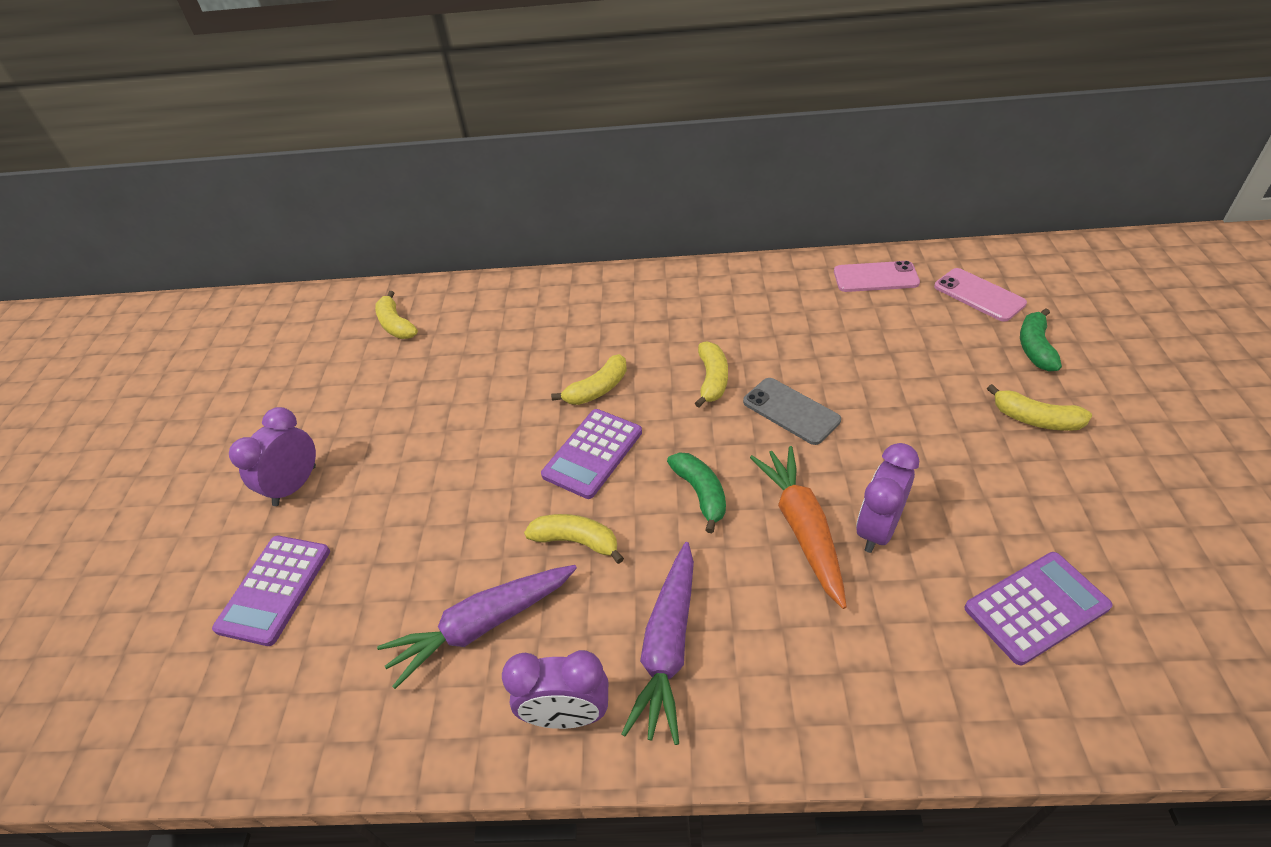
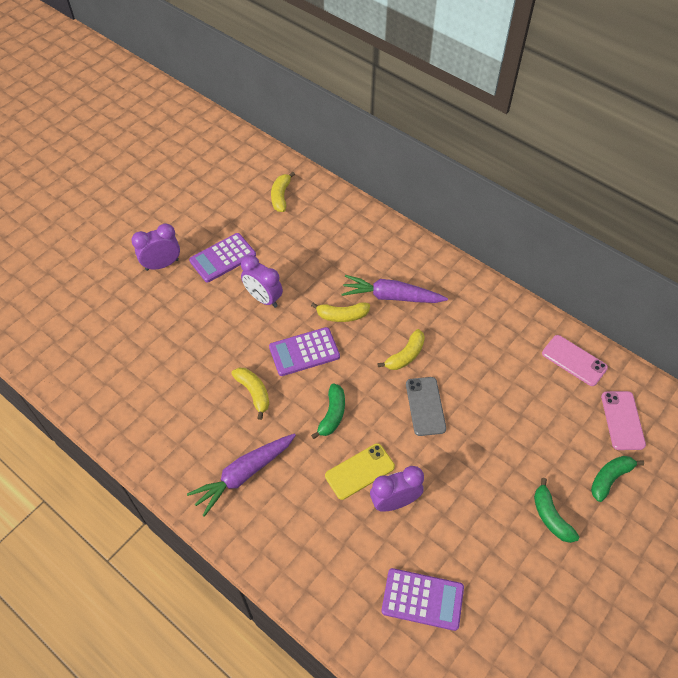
camera: 35 degrees right, 10 degrees up
(274, 589) = (116, 314): purple calculator -> purple calculator (223, 258)
(482, 626) = (180, 401): purple carrot -> purple carrot (391, 296)
(567, 715) = (178, 468): purple clock -> purple clock (263, 298)
(802, 528) = (360, 471): orange carrot -> yellow phone
(1035, 419) = (550, 516): yellow banana -> green banana

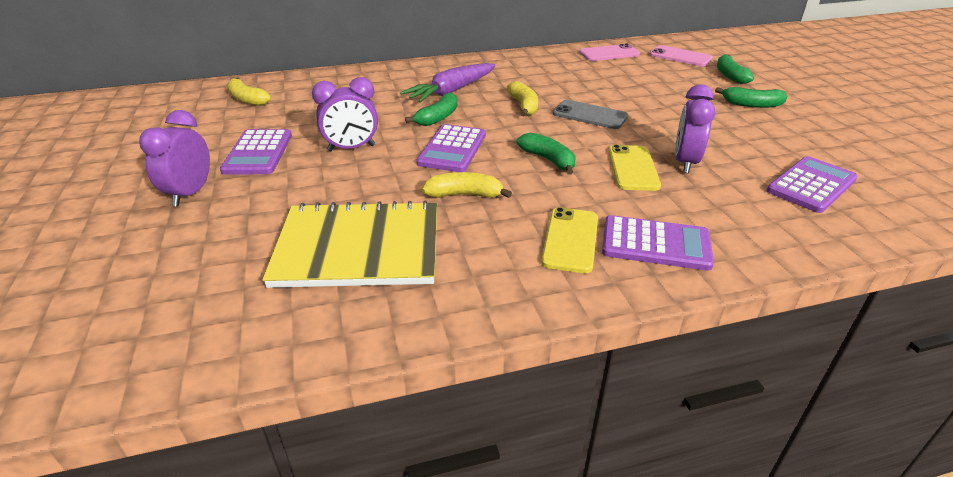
camera: 55 degrees left, 20 degrees down
(167, 376) = (358, 248): none -> yellow notebook
(244, 474) = (570, 240): purple carrot -> yellow phone
(270, 522) = (655, 244): none -> purple calculator
(342, 316) = (438, 118): yellow banana -> green banana

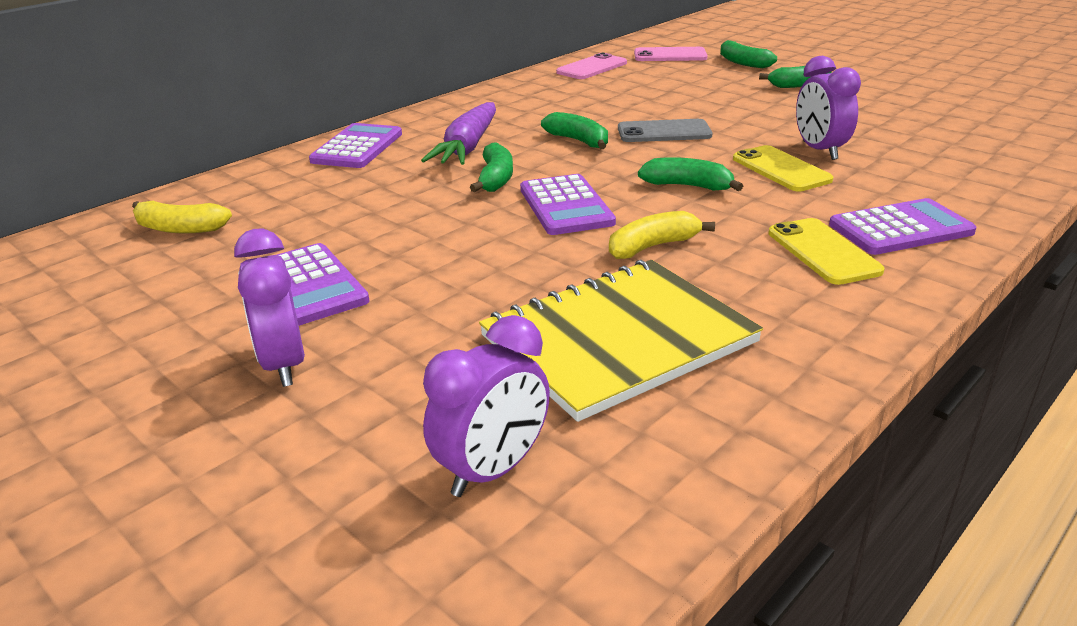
camera: 30 degrees left, 5 degrees down
(351, 148) = (436, 241): purple clock -> purple clock (493, 470)
(524, 106) = (579, 141): yellow banana -> green banana
(811, 185) = (947, 139): purple calculator -> purple calculator (357, 147)

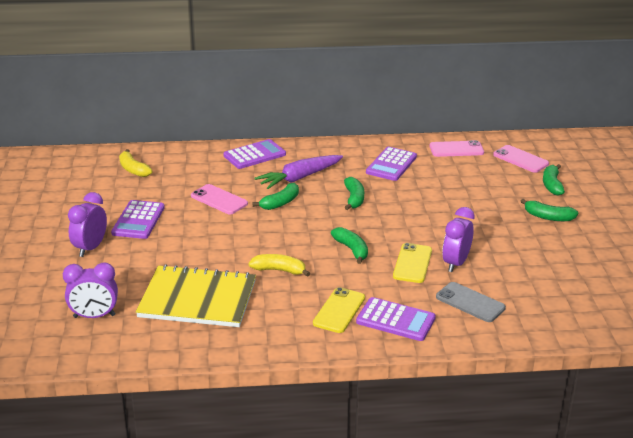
camera: 40 degrees right, 0 degrees up
(399, 209) = (219, 200): none -> pink phone
(566, 206) = (282, 232): purple calculator -> purple calculator (391, 165)
(664, 132) = (404, 213): grey phone -> grey phone (470, 302)

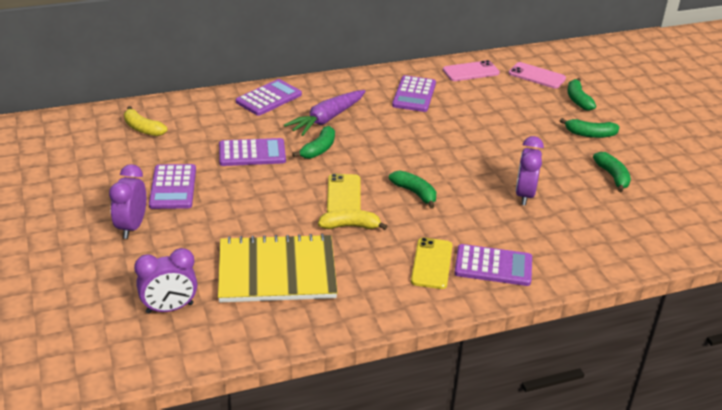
camera: 15 degrees left, 5 degrees up
(219, 200) = (252, 153): pink phone -> purple calculator
(354, 199) = (393, 136): green banana -> green banana (612, 176)
(412, 263) = (482, 201): yellow phone -> yellow phone (344, 195)
(470, 302) = (557, 236): grey phone -> none

